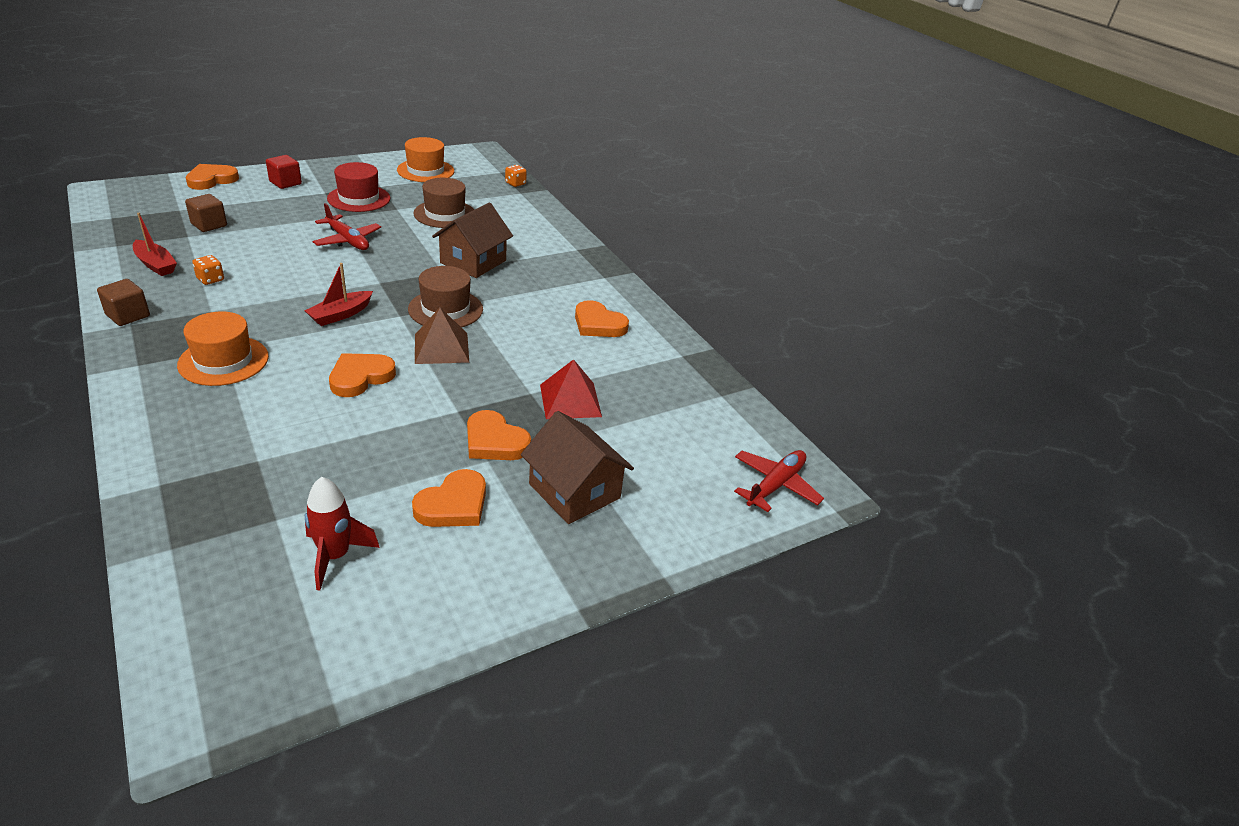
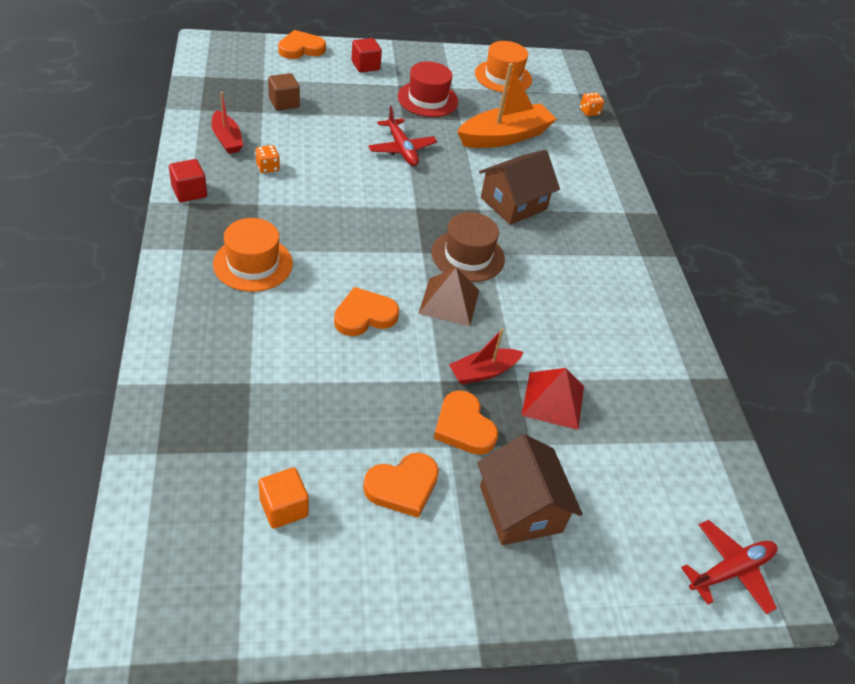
camera: 20 degrees right, 10 degrees up
(128, 315) = (189, 192): brown cube -> red cube
(335, 556) = (284, 508): red rocket -> orange cube
(340, 315) = (368, 237): red boat -> red boat (483, 372)
(445, 214) = (504, 136): brown hat -> orange boat
(598, 324) = (614, 314): orange heart -> none

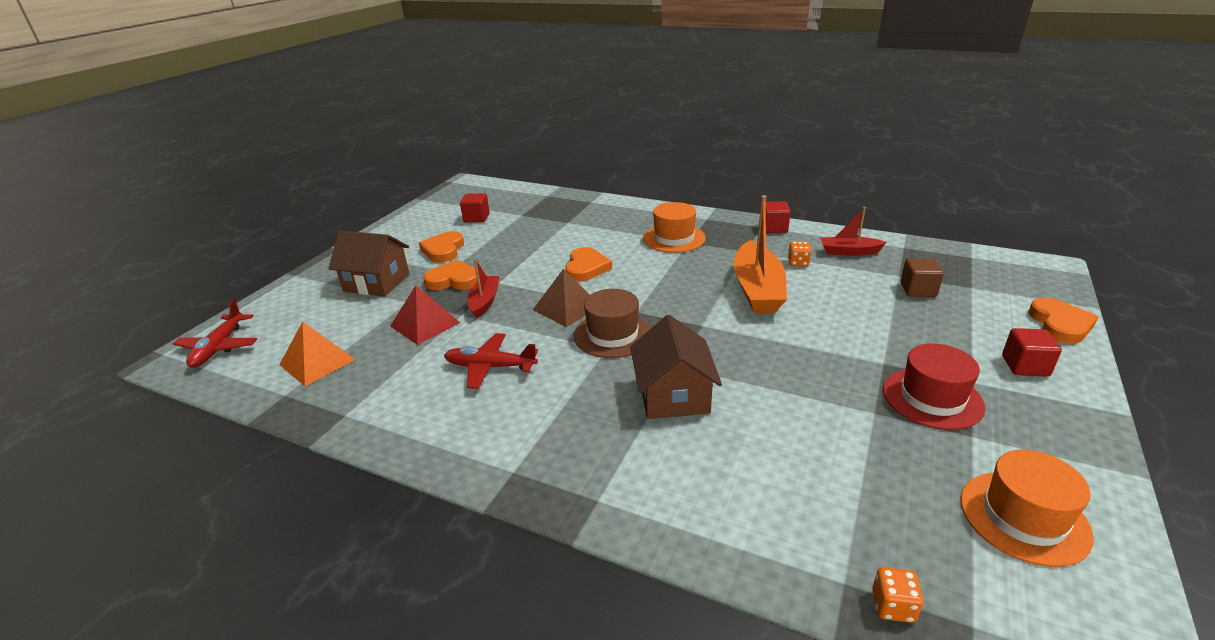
camera: 130 degrees right, 15 degrees down
(284, 508) = (476, 218): orange cube -> red cube
(401, 149) = (811, 343): red plane -> red plane (490, 367)
(504, 136) = (822, 443): orange boat -> orange boat (757, 289)
(666, 450) = (317, 362): none -> orange pyramid

